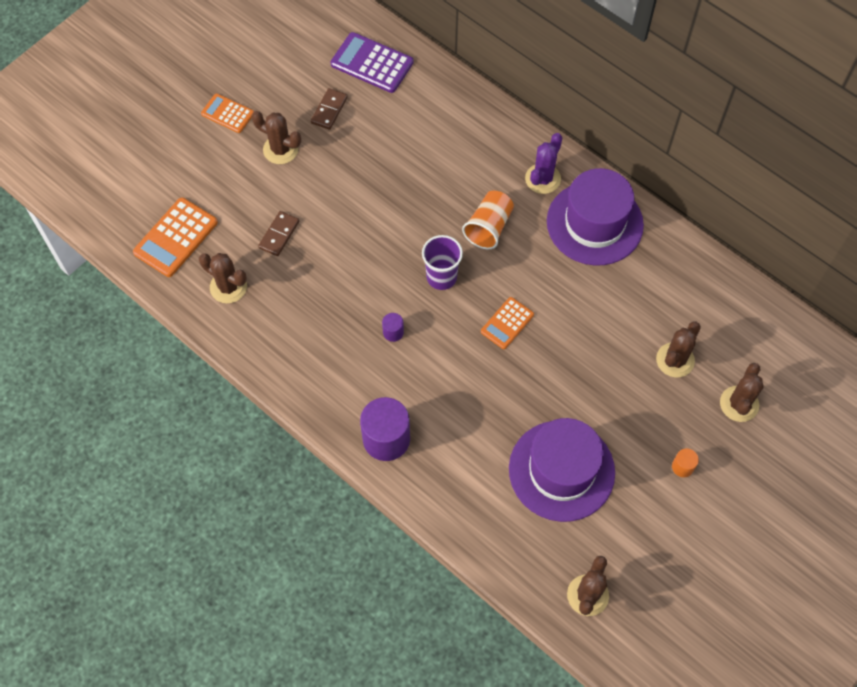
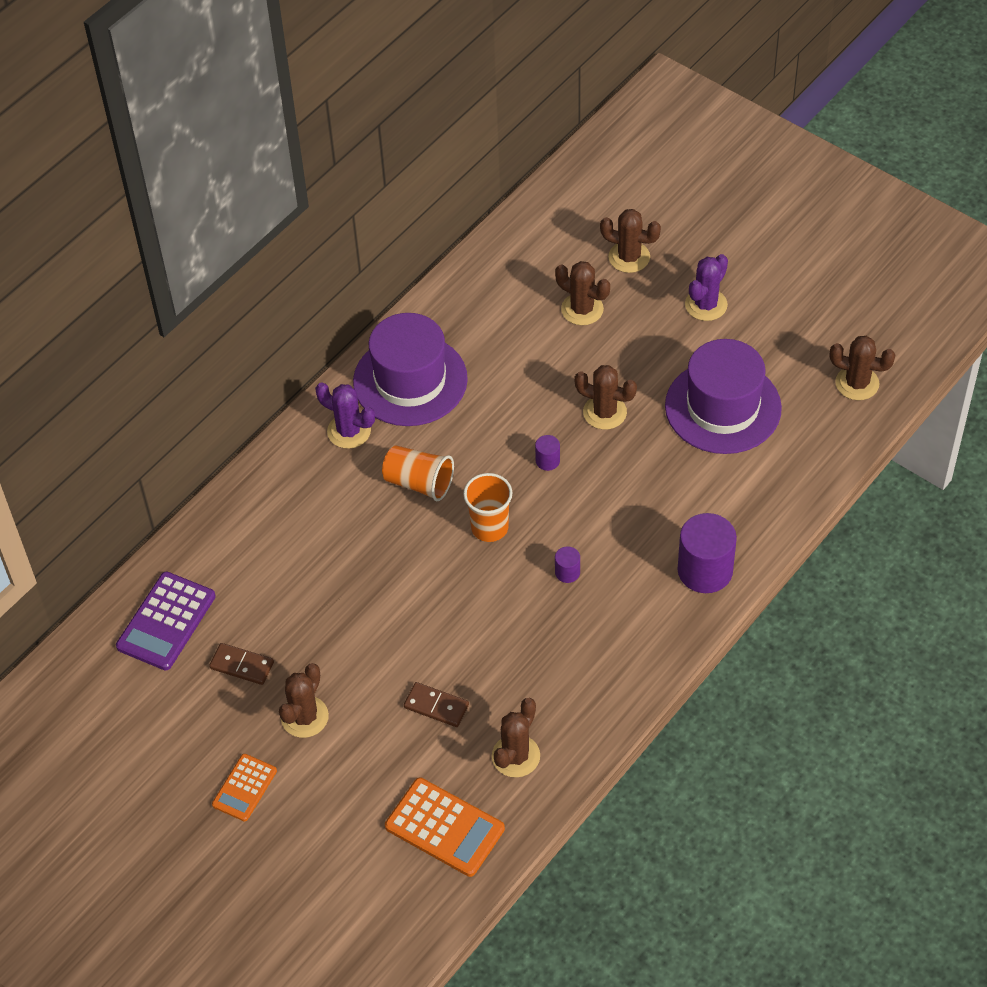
camera: 90 degrees left, 10 degrees down
(441, 277) = (489, 527): purple cup -> orange cup
(507, 323) = (547, 461): orange calculator -> purple cylinder
(558, 371) = (604, 412): none -> brown cactus
(682, 467) = (706, 305): orange cylinder -> purple cactus

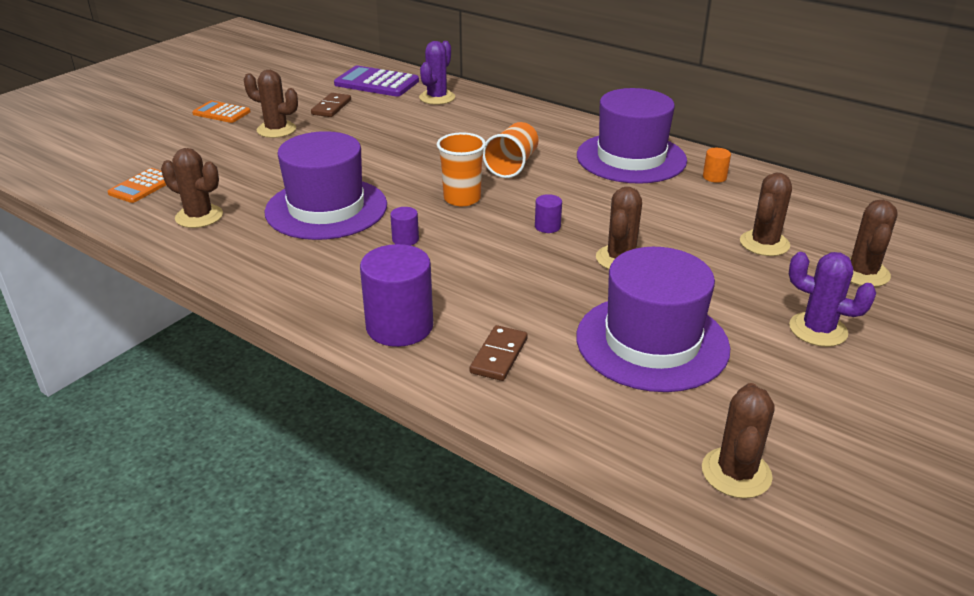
camera: 85 degrees right, 20 degrees down
(349, 431) = (565, 135): purple cactus -> purple cactus (437, 98)
(436, 706) = (268, 179): brown domino -> brown domino (499, 356)
(444, 827) = (142, 186): orange calculator -> orange calculator, size x0.62
(457, 320) = (714, 177): none -> orange cylinder
(504, 643) = (326, 208): none -> purple hat

